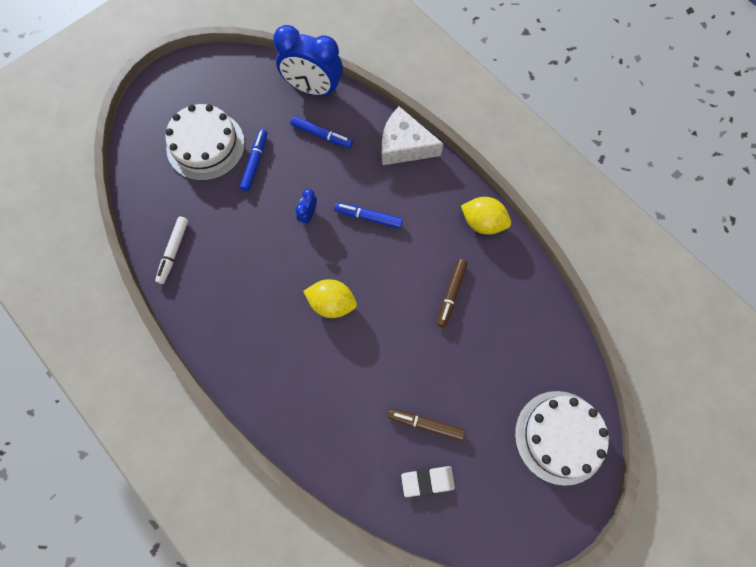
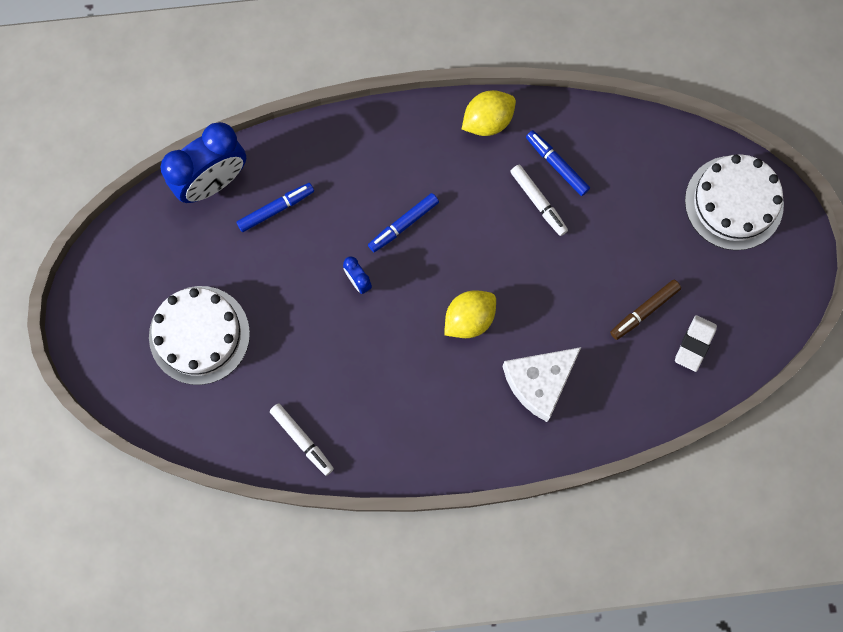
camera: 55 degrees left, 5 degrees up
(255, 163) = (258, 296): blue marker -> blue marker (557, 165)
(404, 146) = (349, 136): white cheese -> white cheese (539, 382)
(451, 294) = (538, 202): brown marker -> white marker

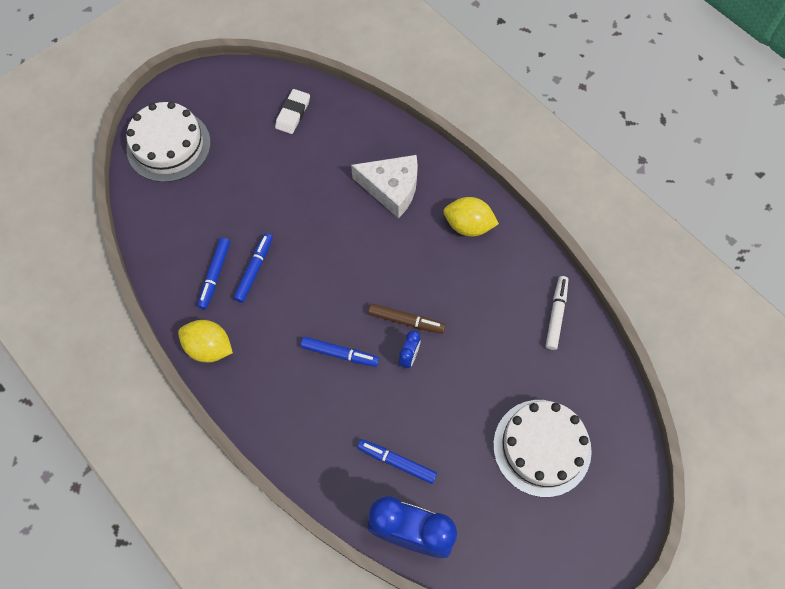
camera: 125 degrees left, 10 degrees down
(469, 319) = (380, 261): yellow lemon -> yellow lemon (468, 225)
(538, 202) = (254, 270): white marker -> blue marker
(644, 311) = (291, 155): brown marker -> brown marker (406, 321)
(694, 344) = (293, 113): white eraser -> white eraser turned 60 degrees counterclockwise

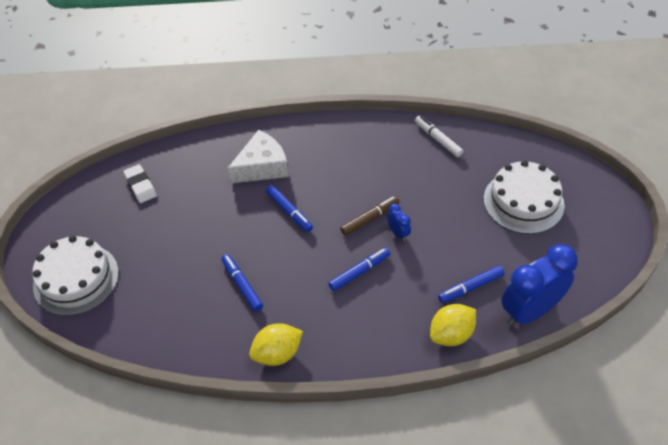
camera: 50 degrees left, 15 degrees down
(214, 275) = (220, 314): blue marker -> blue marker (289, 211)
(468, 225) = (332, 143): yellow lemon -> yellow lemon (451, 334)

